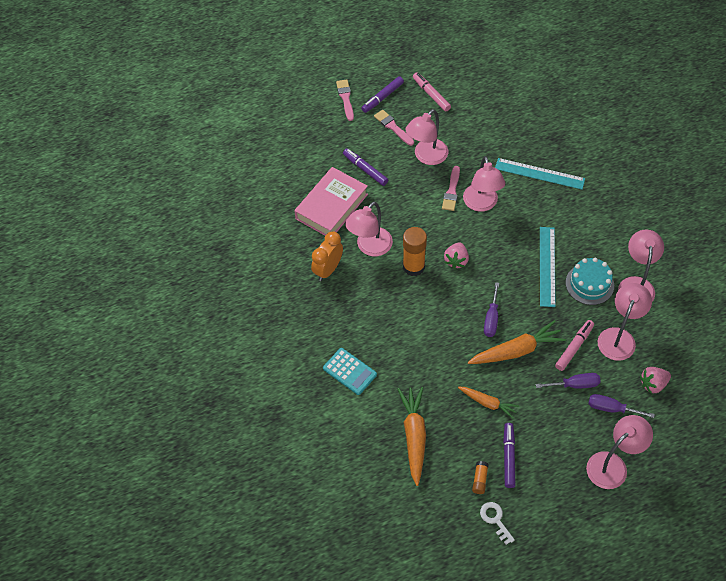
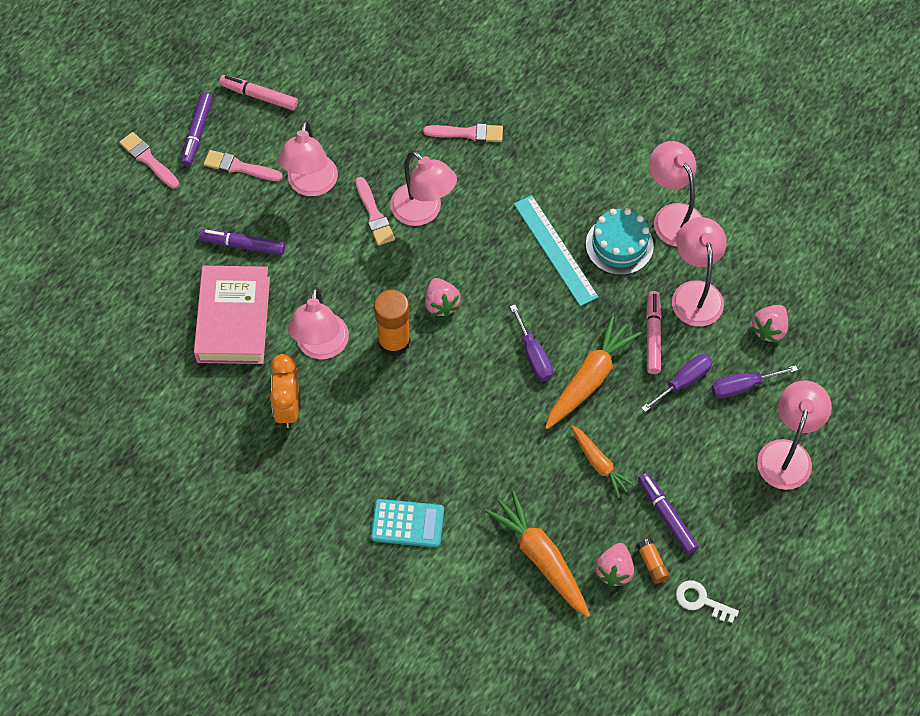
camera: 35 degrees left, 5 degrees up
(453, 470) = (614, 570): none -> pink strawberry
(488, 403) = (599, 464): orange carrot -> orange carrot turned 60 degrees clockwise
(539, 174) = (467, 133): turquoise ruler -> pink brush

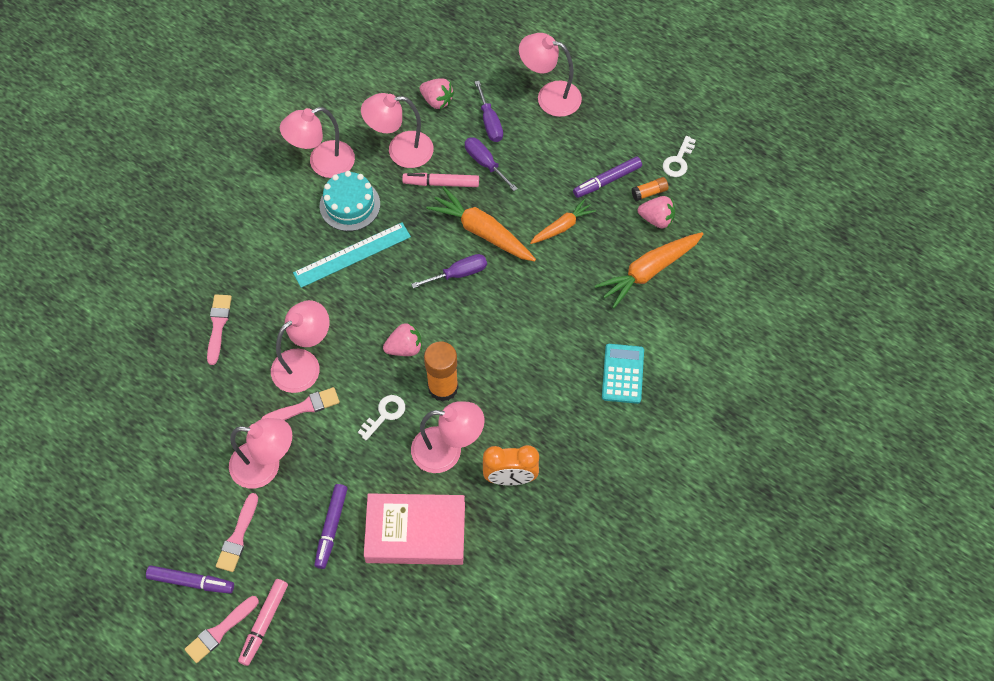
camera: 90 degrees left, 0 degrees up
(259, 96) = (151, 521): pink marker -> pink marker (264, 623)
(364, 288) = (385, 414): none -> white key

